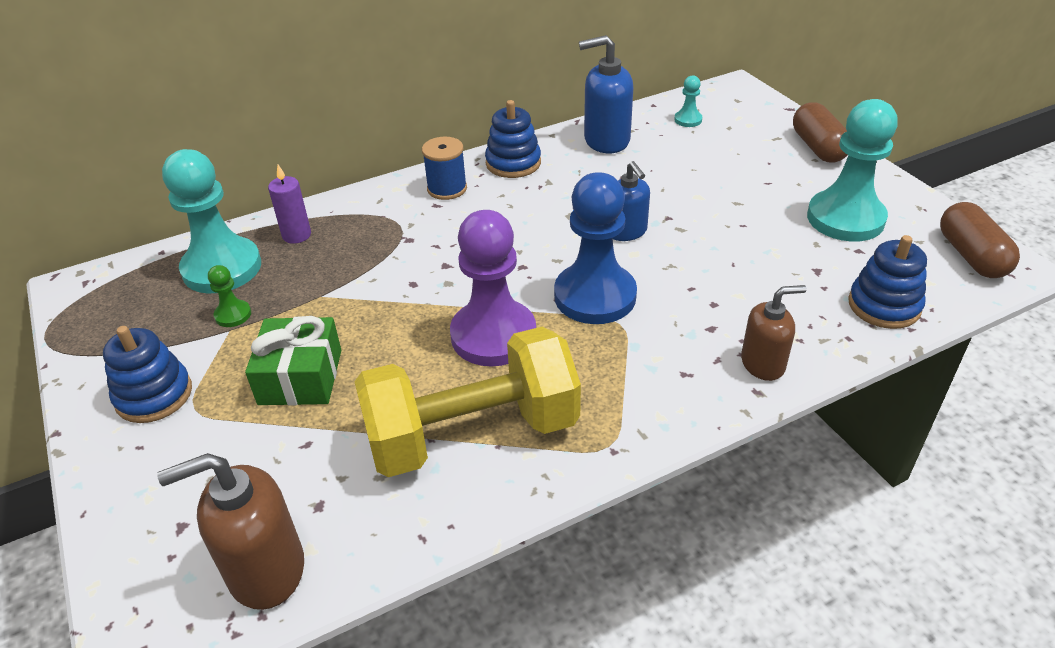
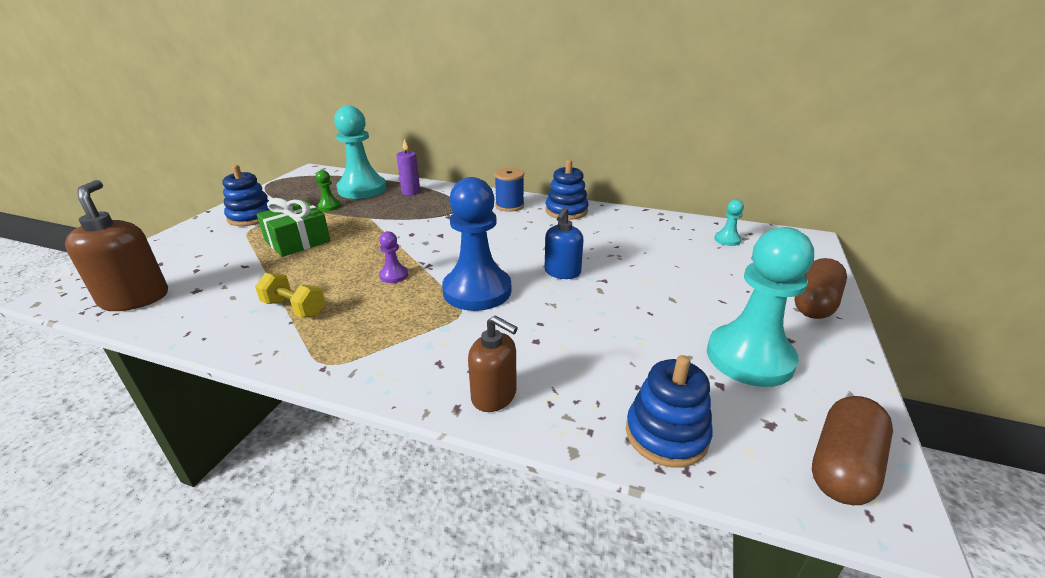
camera: 45 degrees right, 10 degrees down
(265, 570) = (135, 298): brown soap dispenser -> brown soap dispenser turned 45 degrees clockwise
(472, 433) = (294, 308): yellow dumbbell -> yellow dumbbell, size x0.43
(493, 335) = (394, 275): purple pawn -> purple pawn, size x0.43
(606, 140) = (644, 225): blue soap dispenser -> none

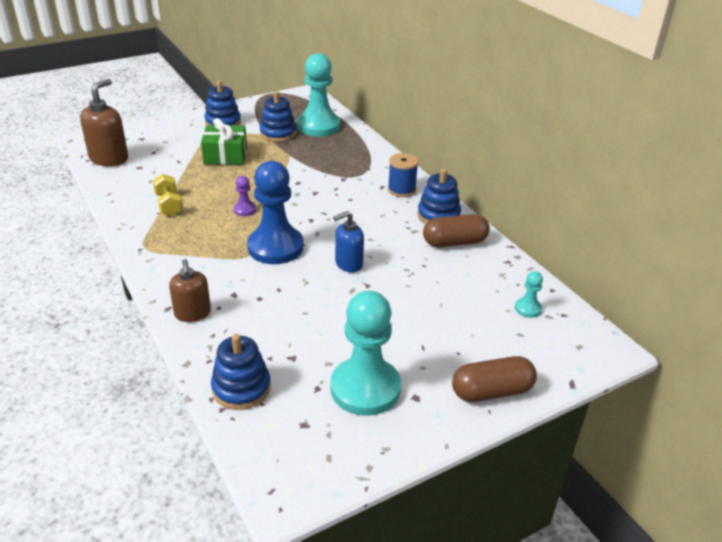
camera: 40 degrees right, 5 degrees up
(329, 206) = (278, 133): green pawn -> blue stacking toy
(411, 192) = (348, 143): purple candle -> none
(842, 465) = (302, 467): brown capsule -> brown capsule (454, 242)

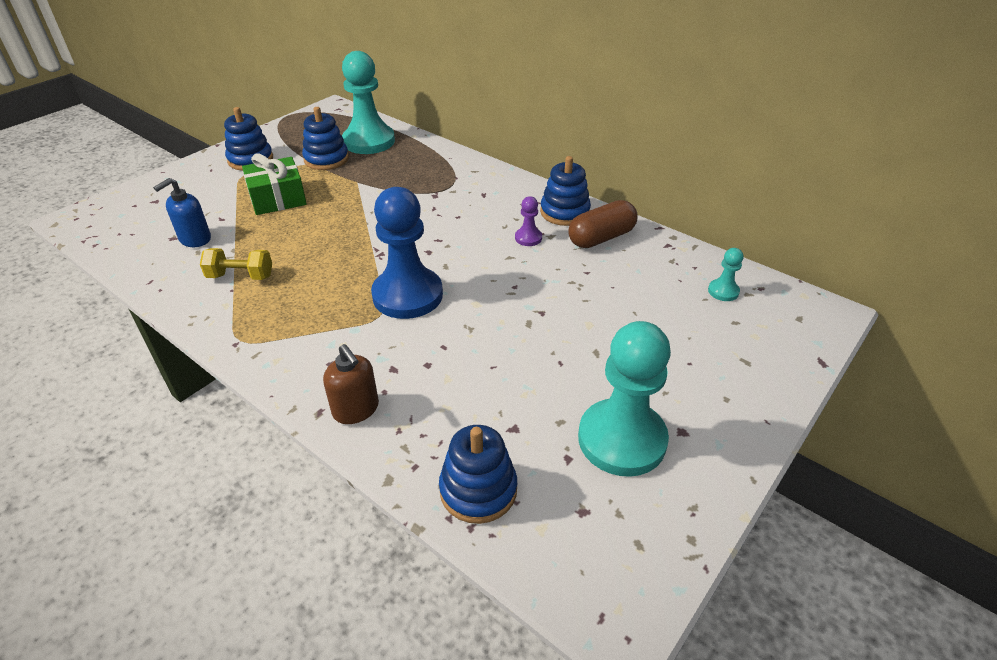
camera: 20 degrees left, 5 degrees up
(109, 158) = (125, 236): brown soap dispenser -> none
(169, 205) = (240, 276): yellow dumbbell -> yellow dumbbell turned 45 degrees counterclockwise
(245, 210) = (342, 259): purple pawn -> purple pawn (528, 238)
(348, 264) = (504, 292): blue soap dispenser -> blue soap dispenser (195, 239)
(401, 190) = (507, 193): blue spool -> none
(491, 391) = (754, 397): brown capsule -> none

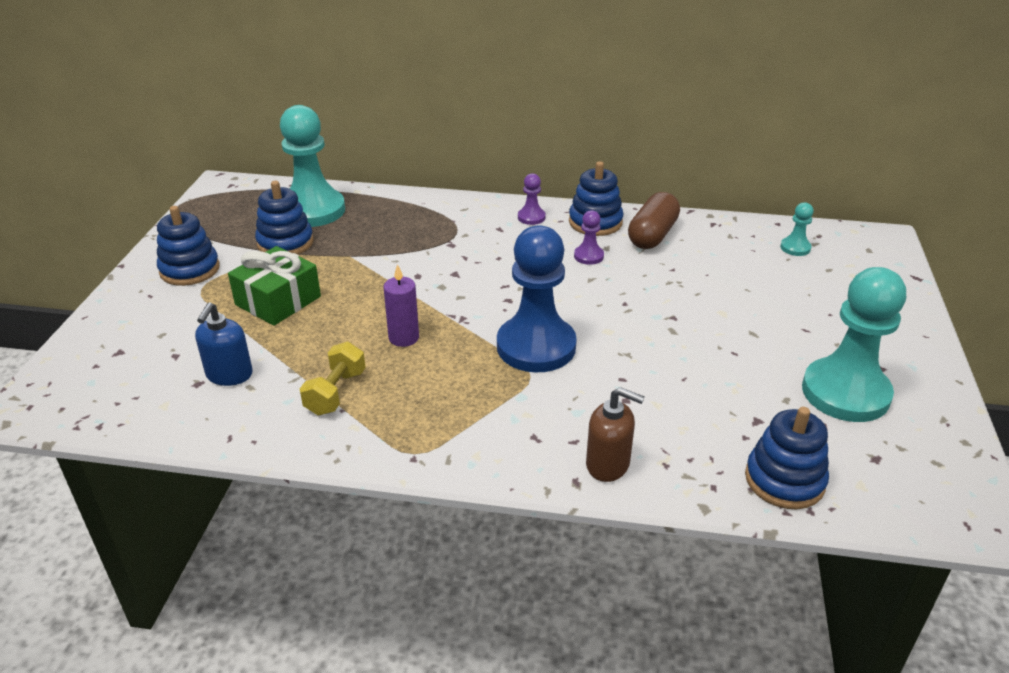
camera: 30 degrees left, 5 degrees down
(240, 276) = (335, 393): yellow dumbbell -> yellow dumbbell turned 45 degrees counterclockwise
(325, 254) = (404, 338): none -> purple candle
(517, 192) = (531, 217): none -> purple pawn

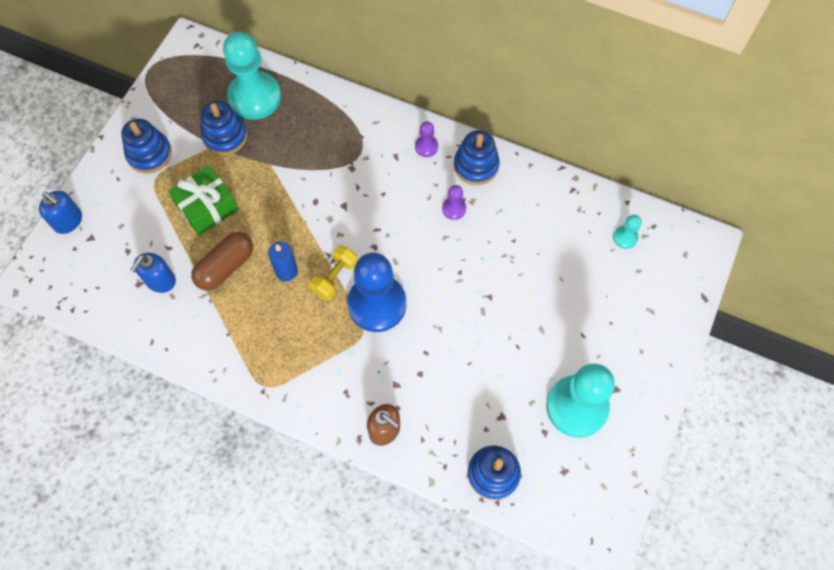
camera: 15 degrees right, 30 degrees up
(84, 342) = (68, 221): none -> blue soap dispenser
(335, 393) = (227, 316): yellow dumbbell -> yellow dumbbell (335, 278)
(404, 338) = (286, 271): purple candle -> blue candle
(652, 235) = (515, 194): brown capsule -> brown capsule (225, 267)

